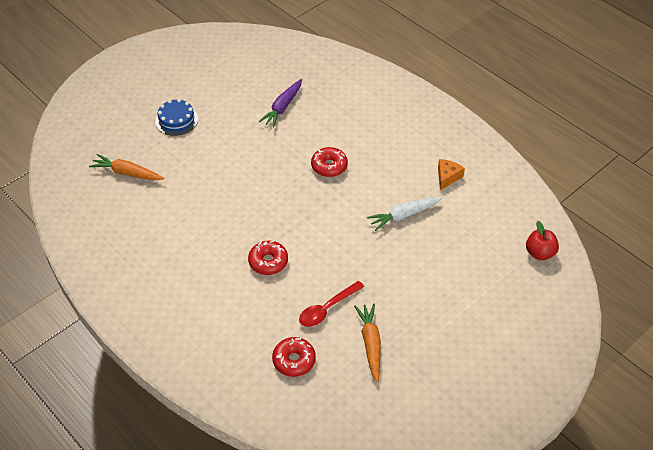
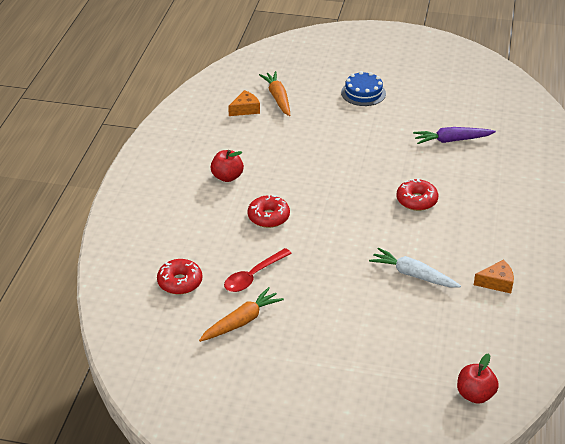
camera: 55 degrees right, 10 degrees down
(119, 201) = (245, 109): none -> orange cheese
(195, 261) = (227, 177): none -> red apple
(327, 309) = (253, 276): red spoon -> red spoon turned 60 degrees counterclockwise

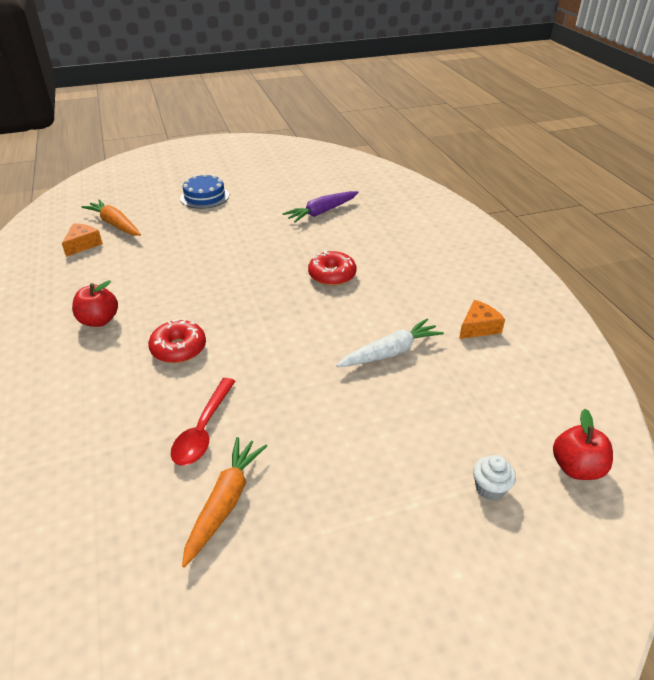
camera: 30 degrees left, 0 degrees up
(180, 282) = (102, 482): red donut -> none
(406, 381) = (490, 488): none -> white cupcake
(413, 275) = (390, 352): white carrot -> white carrot turned 150 degrees clockwise

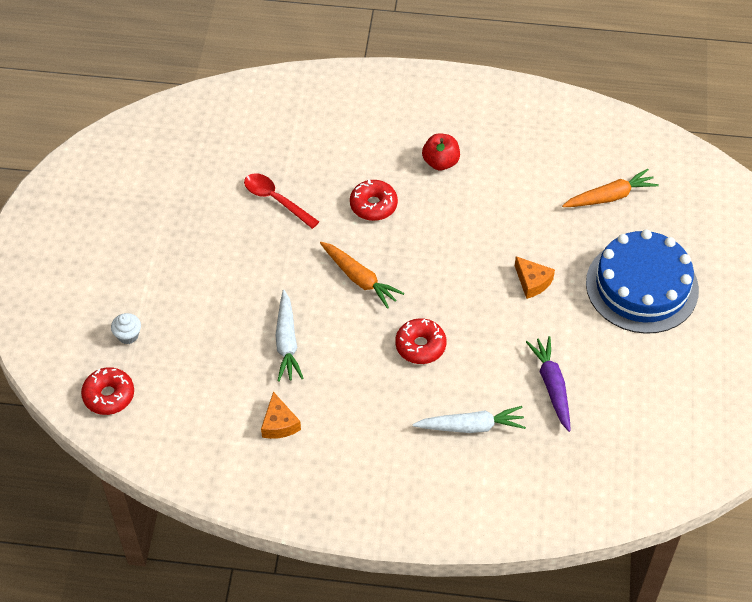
camera: 115 degrees right, 15 degrees up
(83, 244) = (578, 166): orange cheese -> orange cheese (532, 282)
(204, 196) = (642, 286): blue cake -> blue cake, size x1.85
(225, 502) = (208, 196): orange carrot -> orange carrot (359, 279)
(386, 235) = (471, 426): none -> white carrot
(576, 468) = (109, 395): red apple -> red donut

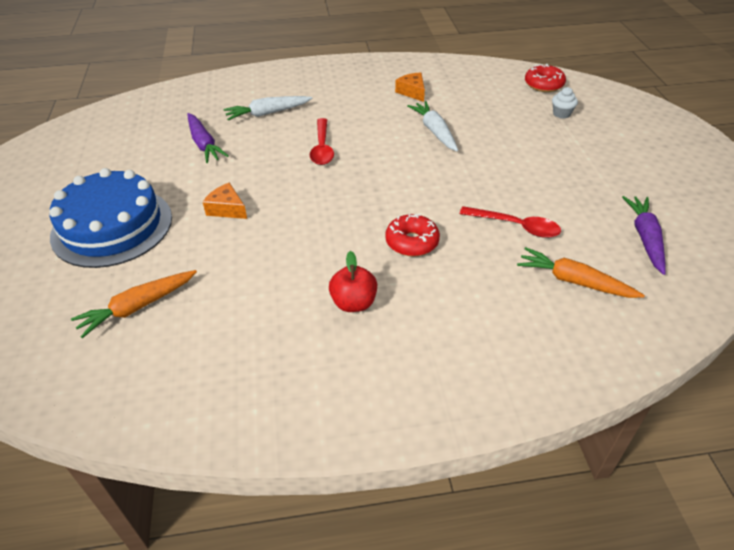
camera: 165 degrees right, 10 degrees down
(176, 163) = (645, 238): none -> purple carrot
(359, 279) = (395, 181): orange carrot -> orange carrot (574, 281)
(420, 346) = (322, 148): red donut -> red spoon

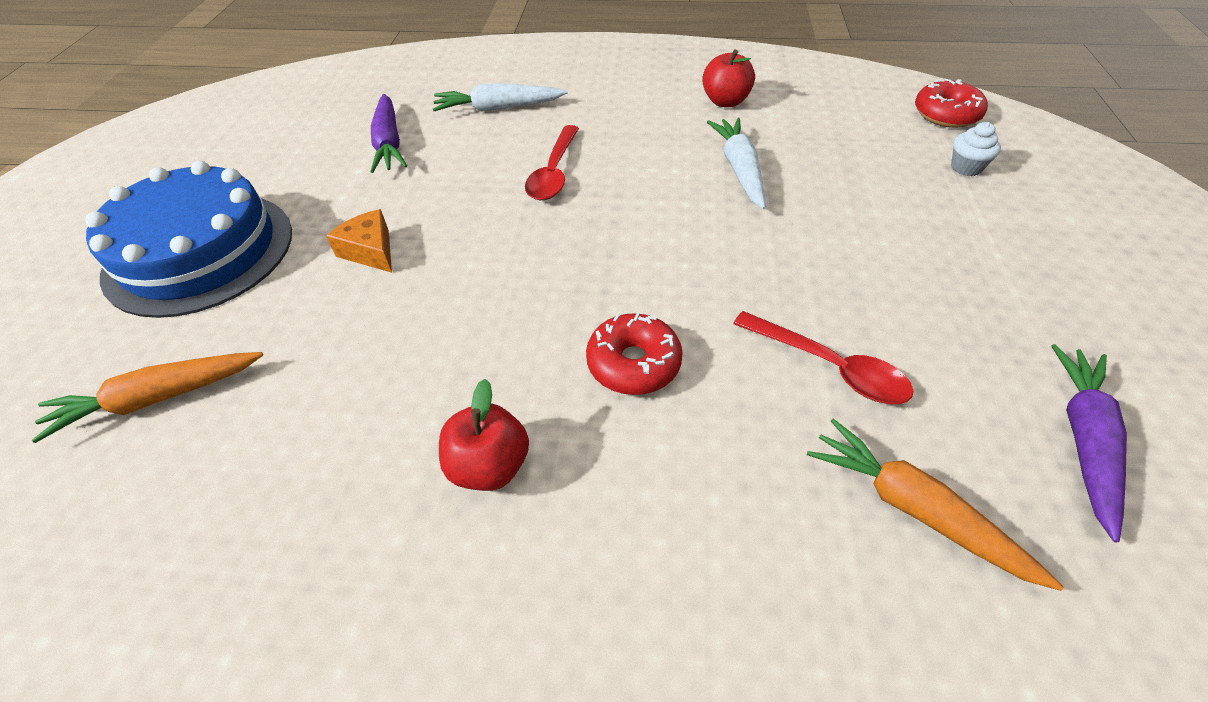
camera: 15 degrees right, 5 degrees up
(412, 92) = (725, 101): orange cheese -> red apple

